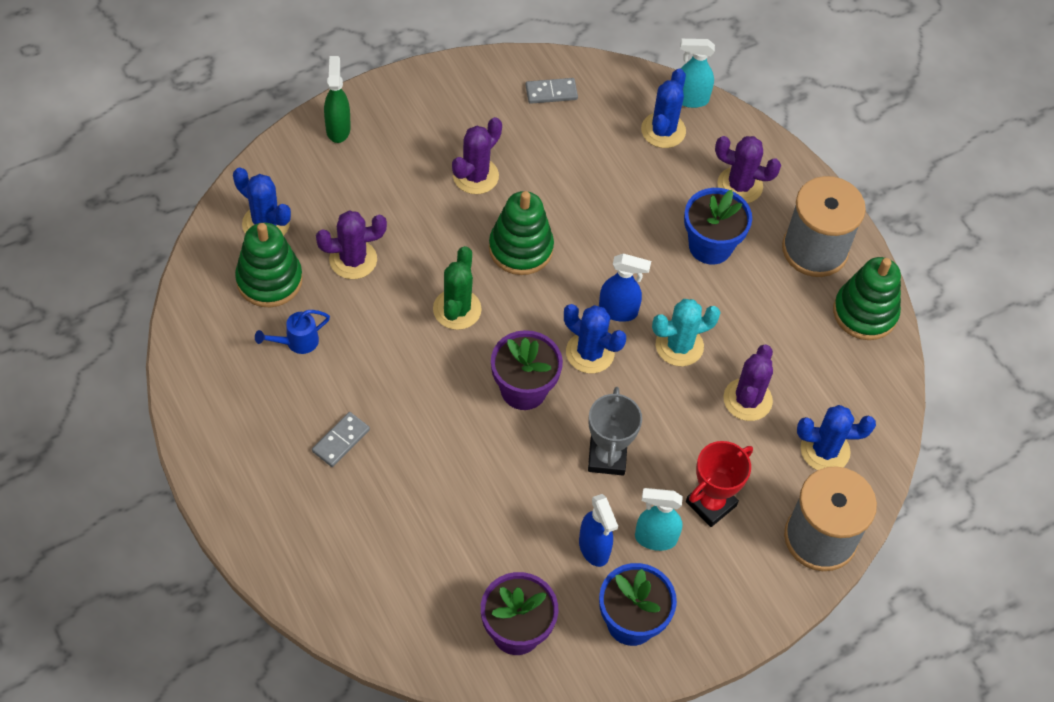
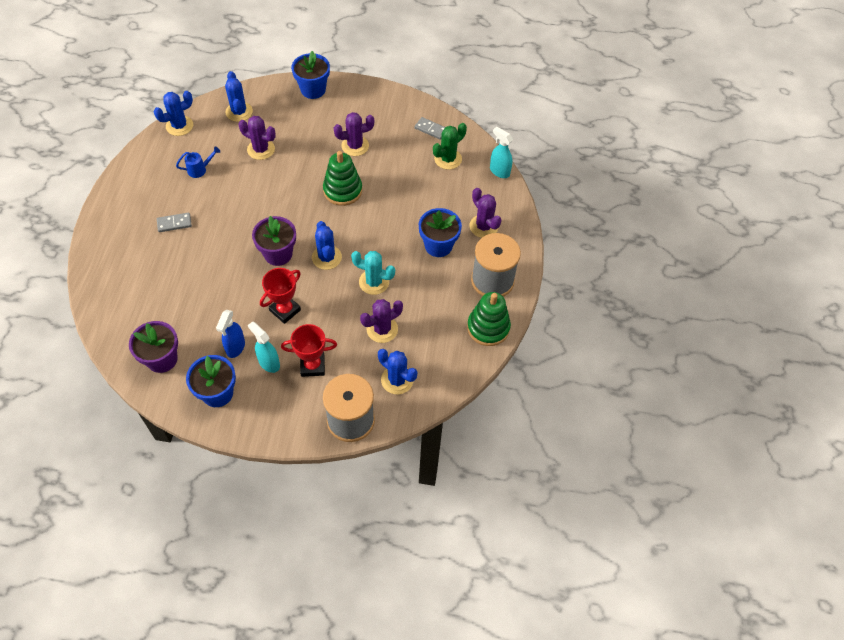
camera: 40 degrees right, 0 degrees up
(269, 280) = (216, 136): green stacking toy -> none
(297, 342) = (200, 169): blue watering can -> blue watering can turned 150 degrees clockwise
(338, 128) = (313, 89): green spray bottle -> blue flower pot
(457, 309) = (285, 199): green cactus -> green cactus (448, 159)
(607, 457) = (285, 310): grey trophy -> red trophy
(618, 311) = (360, 247): blue spray bottle -> none
(663, 130) = (470, 178): blue cactus -> blue cactus (179, 126)

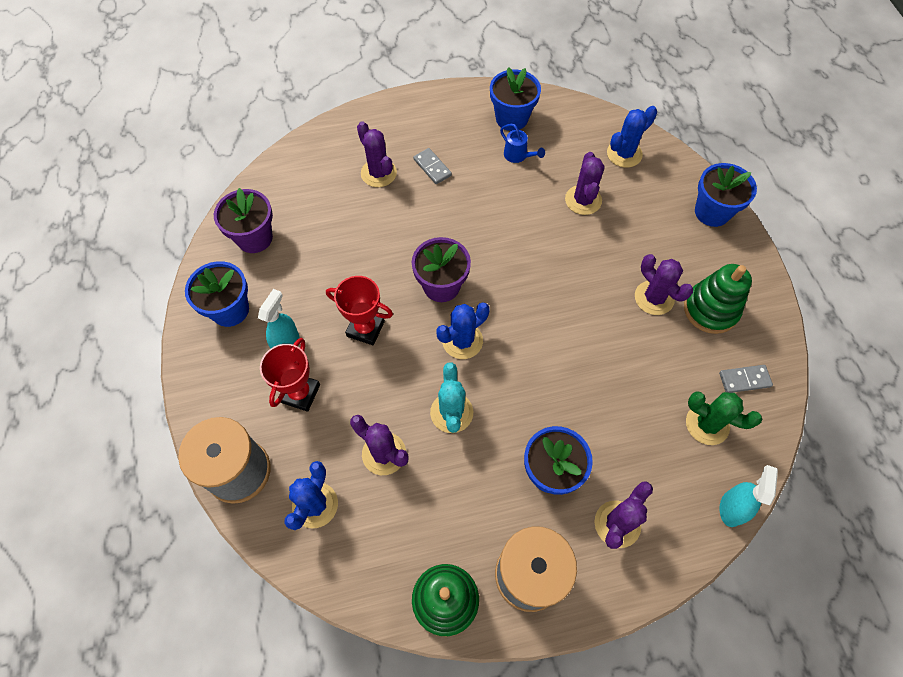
camera: 70 degrees right, 5 degrees up
(156, 258) = (378, 173): none -> purple cactus
(164, 160) = (511, 118): none -> blue flower pot
(179, 126) = (567, 110): blue cactus -> none
(235, 347) = (295, 300): blue spray bottle -> none
(312, 365) = (300, 393): red trophy -> red trophy turned 45 degrees clockwise
(342, 190) = (574, 314): green stacking toy -> green stacking toy (710, 309)
(430, 129) = (744, 379): grey domino -> grey domino turned 75 degrees clockwise

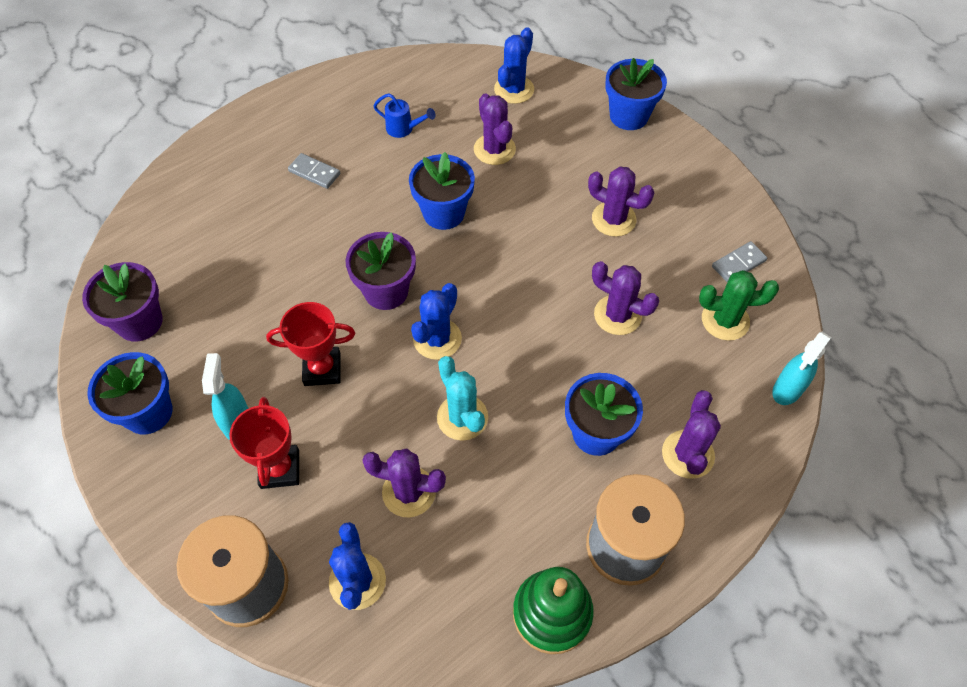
camera: 25 degrees left, 5 degrees down
(378, 173) = (255, 199): purple cactus -> purple cactus (617, 315)
(511, 118) = (378, 93): blue flower pot -> blue flower pot (443, 213)
(710, 309) = (674, 209): green stacking toy -> none
(731, 508) = (787, 390): turquoise spray bottle -> turquoise spray bottle turned 135 degrees counterclockwise

